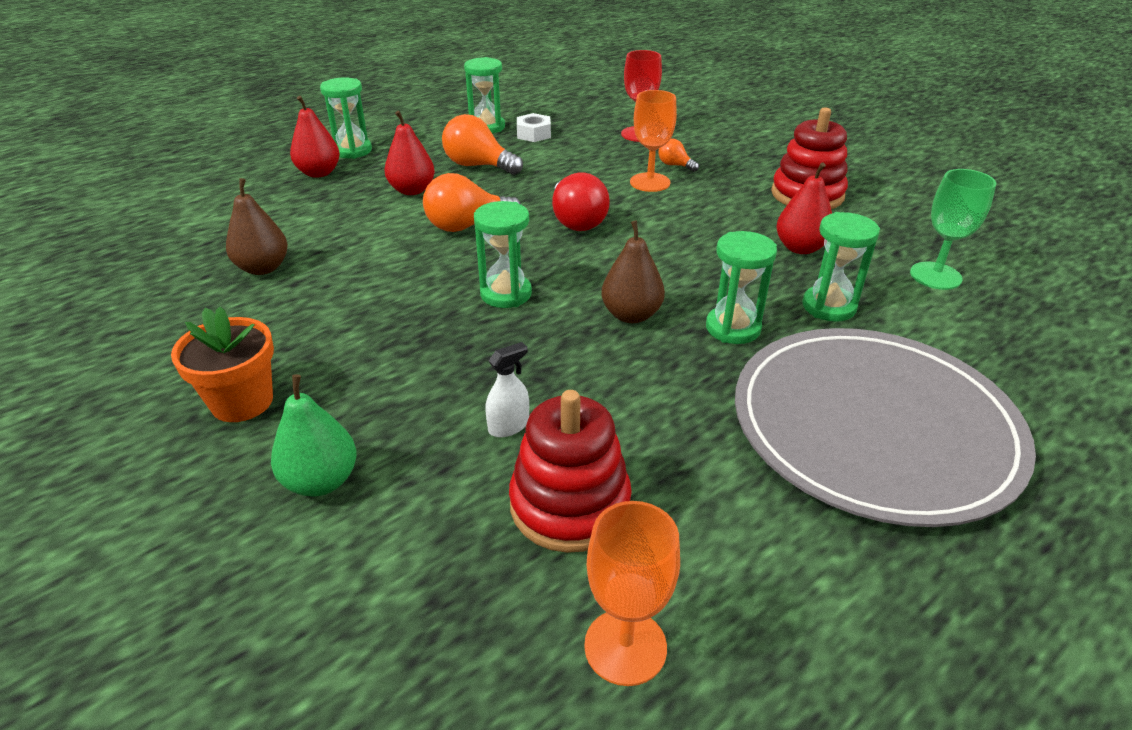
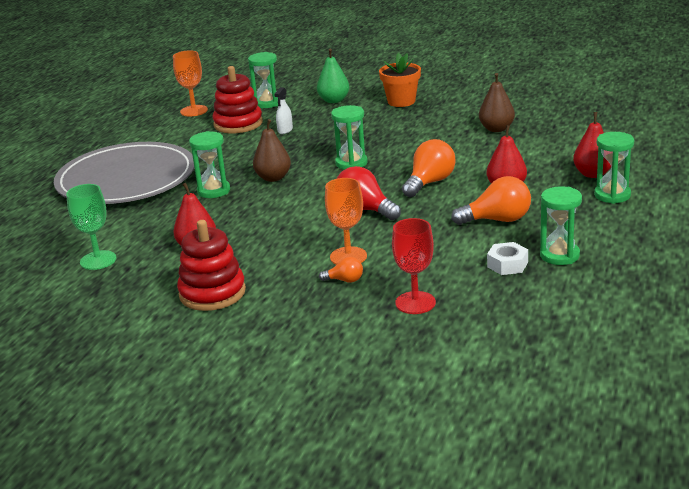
camera: 150 degrees right, 10 degrees down
(829, 307) = (164, 218): green hourglass -> green hourglass (267, 103)

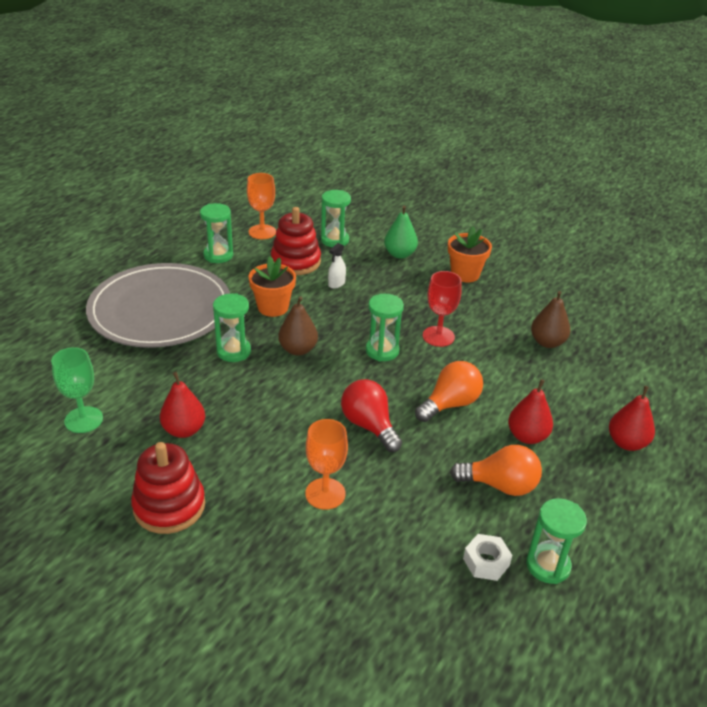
camera: 10 degrees right, 10 degrees up
(234, 156) = (273, 307): none -> orange flower pot
(345, 280) = (307, 530): orange light bulb -> none
(415, 303) = (366, 592): red goblet -> red goblet (438, 336)
(612, 195) = (637, 484): green hourglass -> green hourglass (218, 255)

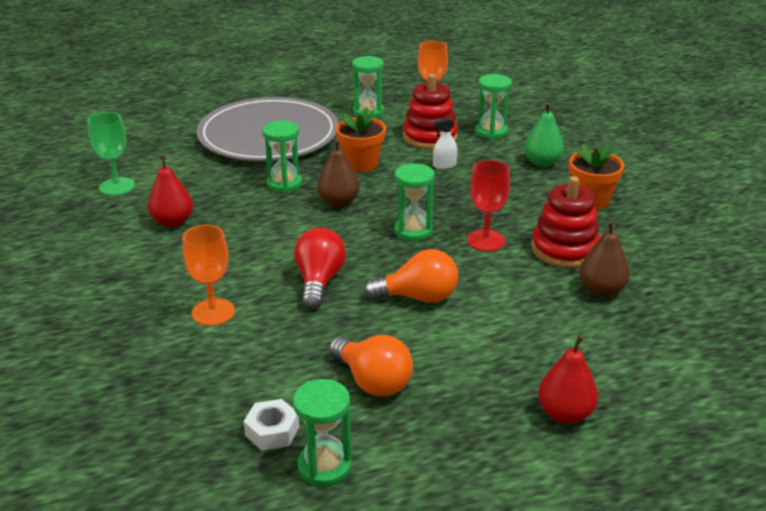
camera: 40 degrees right, 5 degrees down
(169, 506) = (94, 266): red stacking toy -> red stacking toy (564, 249)
(527, 436) = (459, 357): red pear -> none

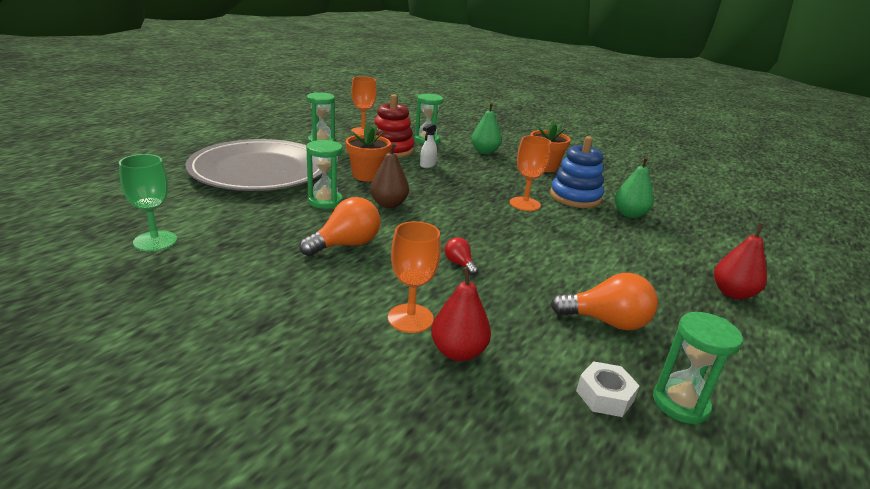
camera: 40 degrees left, 5 degrees down
(172, 221) = (261, 255): red pear -> red pear (458, 352)
(319, 281) = (459, 264): red light bulb -> red light bulb, size x0.52
(413, 231) = (471, 210): green hourglass -> none
(418, 297) = (542, 252): orange light bulb -> orange light bulb (346, 245)
(485, 240) = (524, 204): red goblet -> orange goblet
(564, 249) = (575, 197): red stacking toy -> blue stacking toy
(601, 290) = (629, 214): brown pear -> green pear

